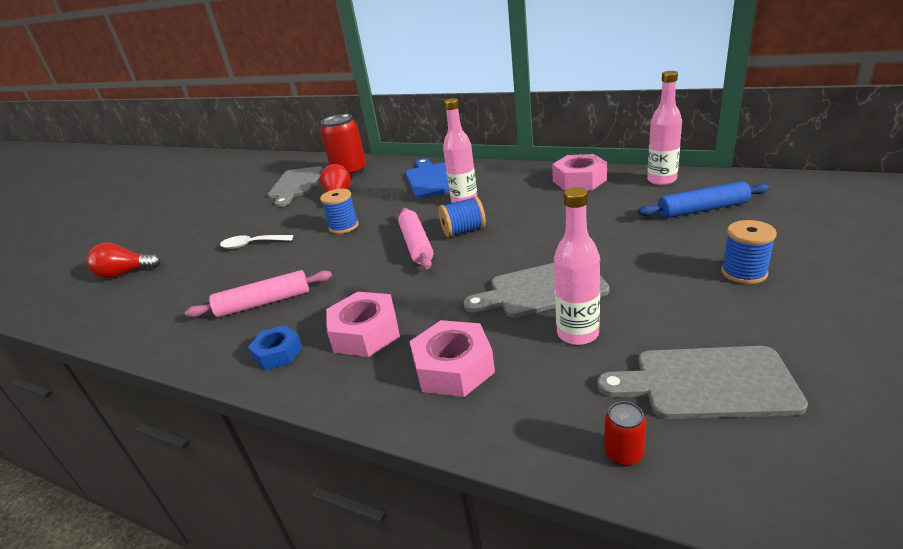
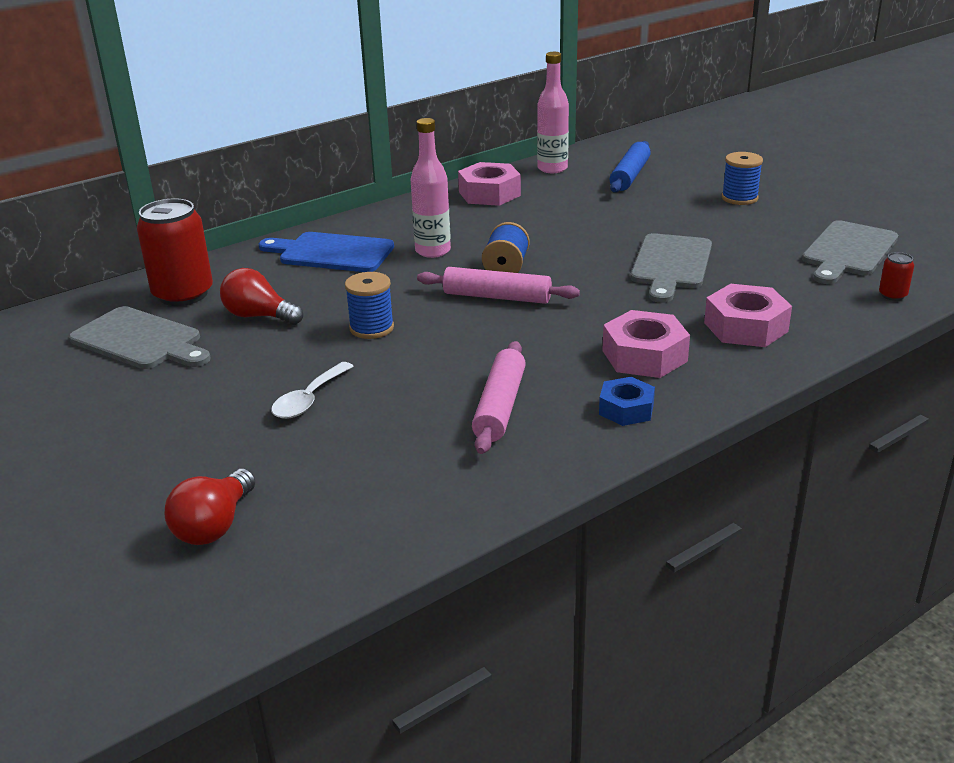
camera: 65 degrees left, 0 degrees up
(577, 333) = (751, 271): pink bottle -> none

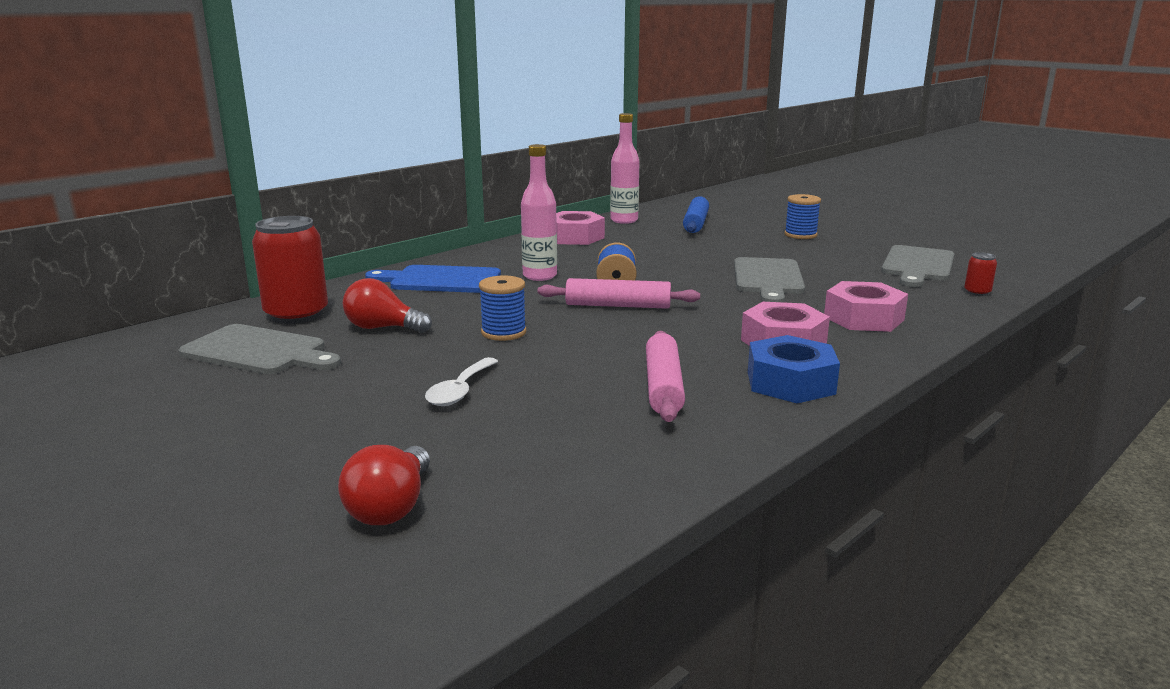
camera: 10 degrees left, 10 degrees down
(626, 409) = (790, 382): blue nut -> blue nut, size x1.57

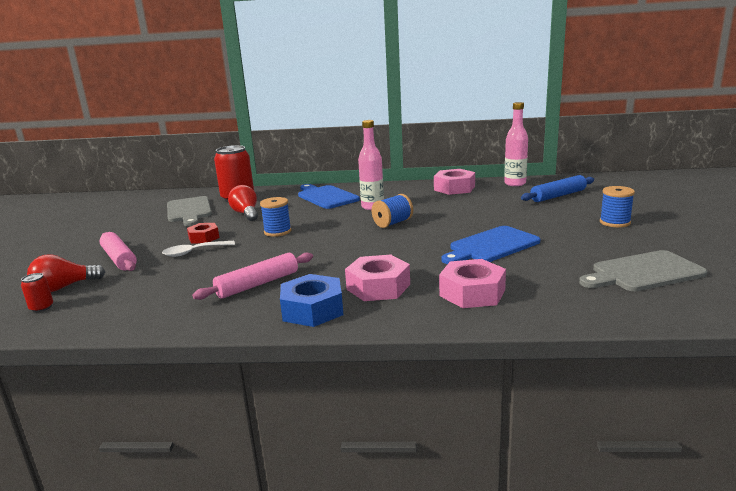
camera: 50 degrees right, 0 degrees up
(415, 372) = (204, 238): none -> red nut
(618, 306) = (361, 235): pink rolling pin -> pink rolling pin (119, 259)
(767, 279) = (491, 246): grey cutting board -> blue cutting board
(977, 292) = (628, 309): red can -> red can (41, 307)

